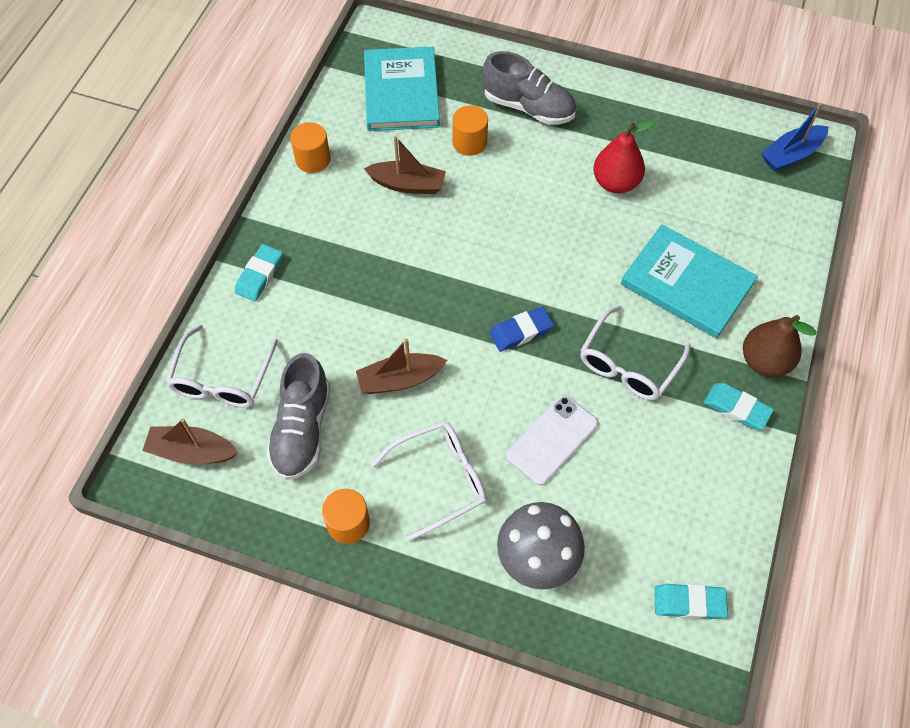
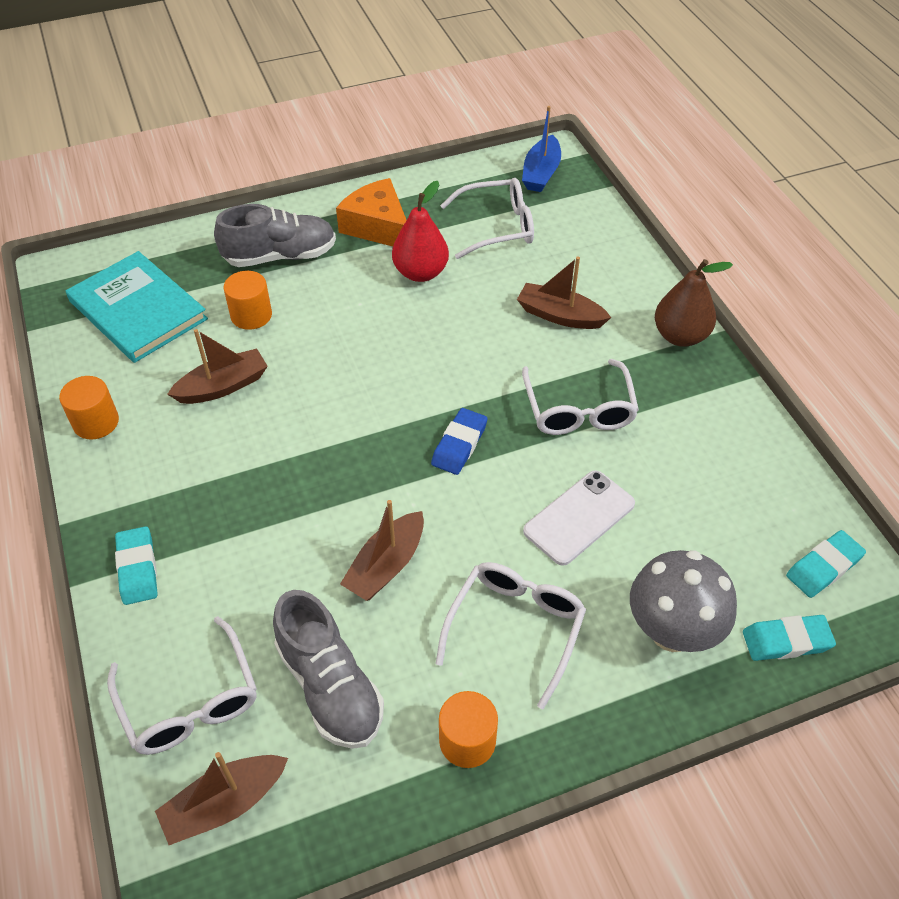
camera: 40 degrees left, 10 degrees down
(552, 440) = (579, 517): white phone -> white phone turned 45 degrees clockwise
(618, 125) = (377, 226): none -> orange cheese
(686, 284) = (560, 316): turquoise book -> brown boat
(710, 180) = (497, 227): none -> white glasses
(736, 408) = (697, 385): turquoise eraser -> turquoise eraser (786, 641)

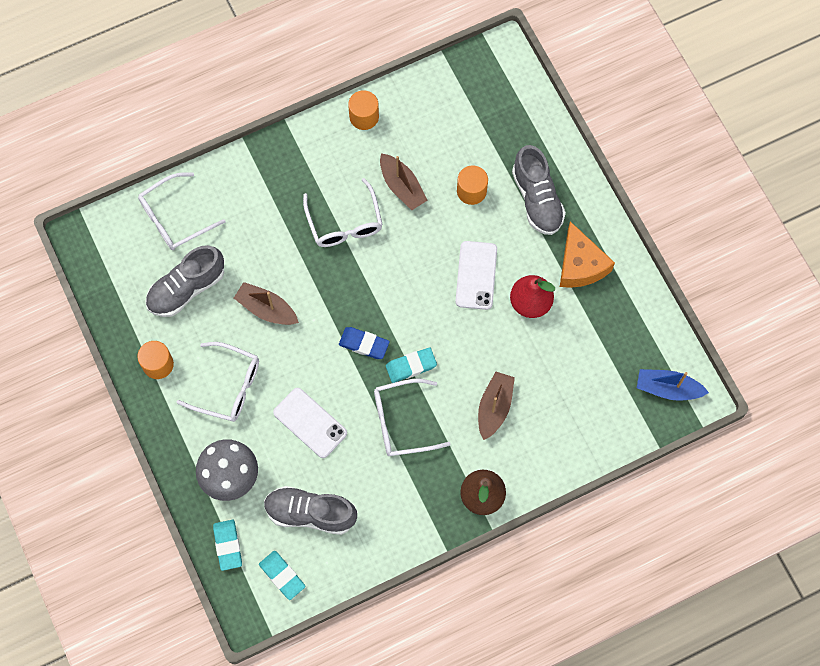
camera: 85 degrees right, 20 degrees up
(137, 310) = (468, 115): turquoise book -> none
(137, 568) = (256, 170): turquoise eraser -> turquoise eraser (411, 366)
(225, 804) = (120, 247): brown boat -> none
(374, 319) = (476, 275): none -> white phone
(377, 226) = (580, 265): orange cheese -> orange cheese turned 120 degrees clockwise
(497, 227) = (592, 356): white glasses -> white glasses (344, 223)
(721, 525) = (310, 513): none -> grey shoe

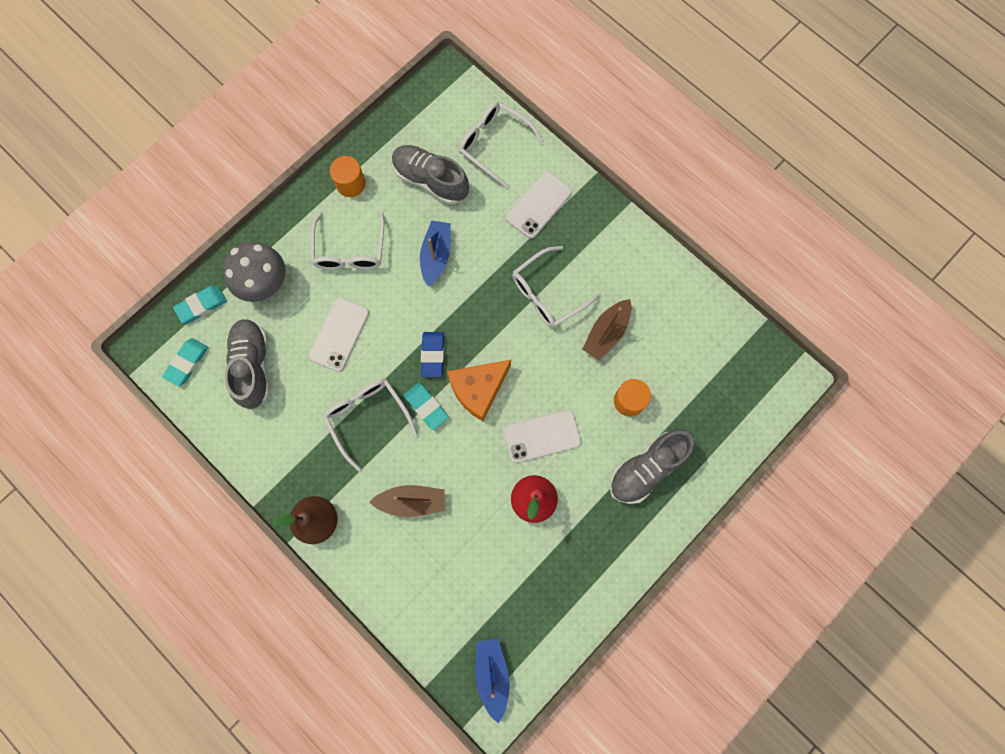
camera: 70 degrees right, 5 degrees up
(254, 200) = (539, 205): none -> white phone
(267, 309) = (436, 256): brown boat -> blue boat
(364, 116) = (664, 272): orange cylinder -> none
(580, 265) = (593, 537): orange cheese -> orange cheese (478, 389)

